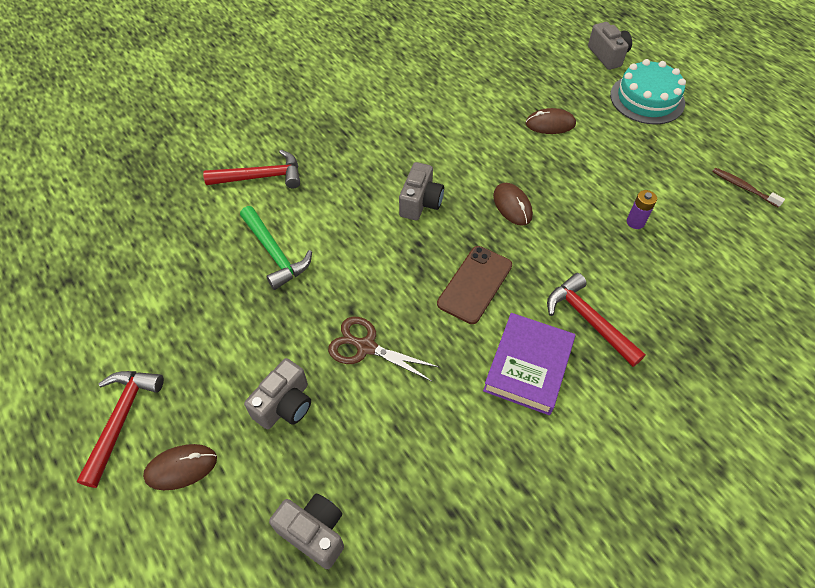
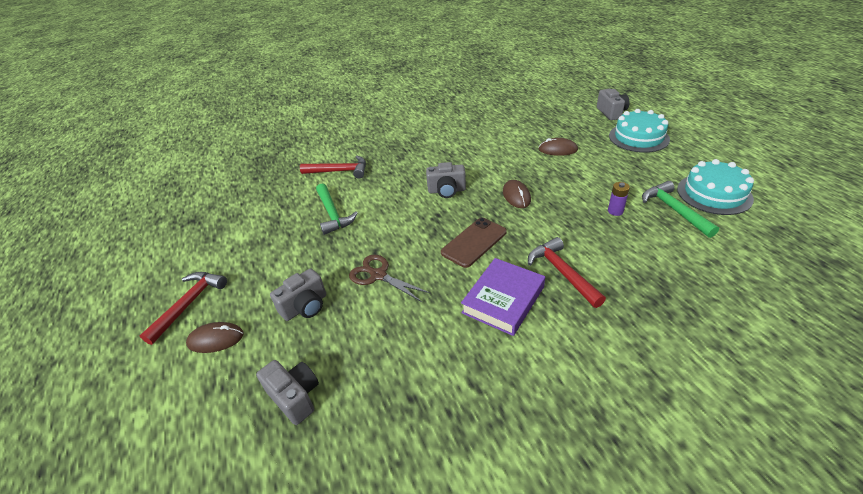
camera: 15 degrees right, 15 degrees down
(420, 202) = (446, 191): grey camera -> grey camera turned 60 degrees clockwise
(701, 215) = (674, 210): none -> green hammer
(743, 187) = (714, 194): brown toothbrush -> turquoise cake

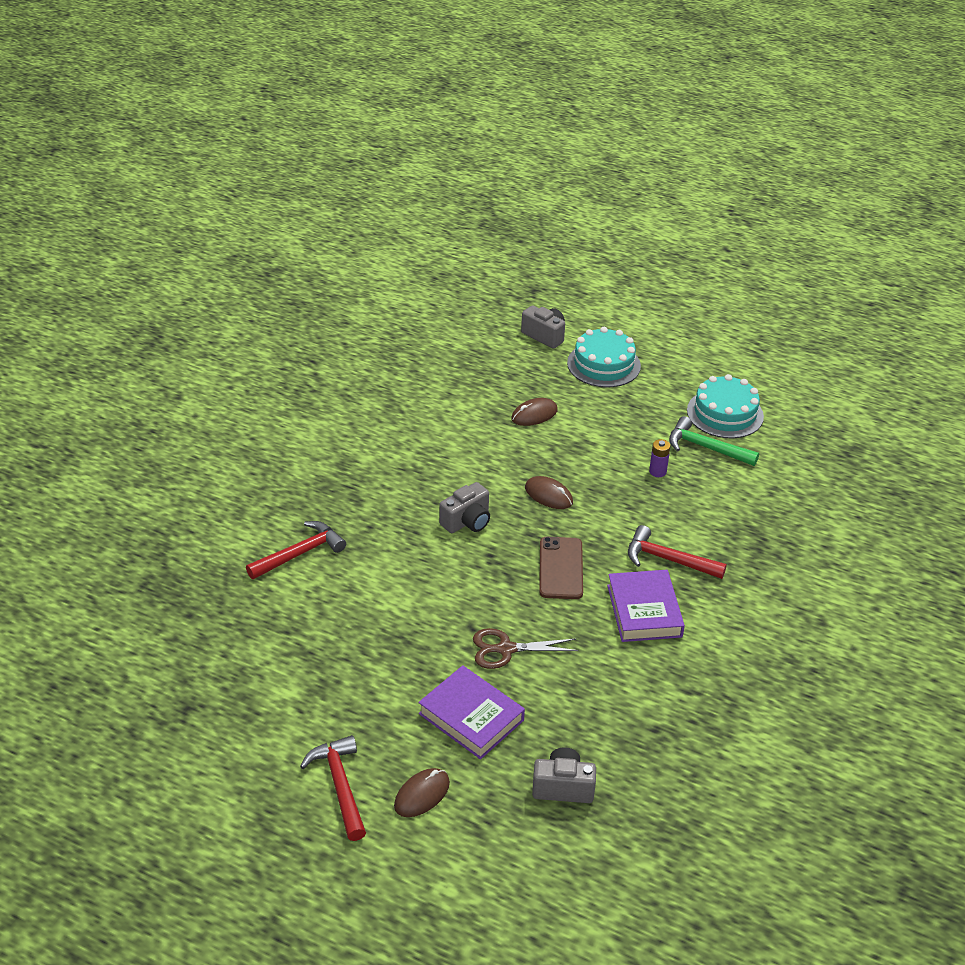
camera: 45 degrees left, 0 degrees up
(305, 306) = (471, 717): grey camera -> purple book
(333, 214) = (368, 611): green hammer -> none

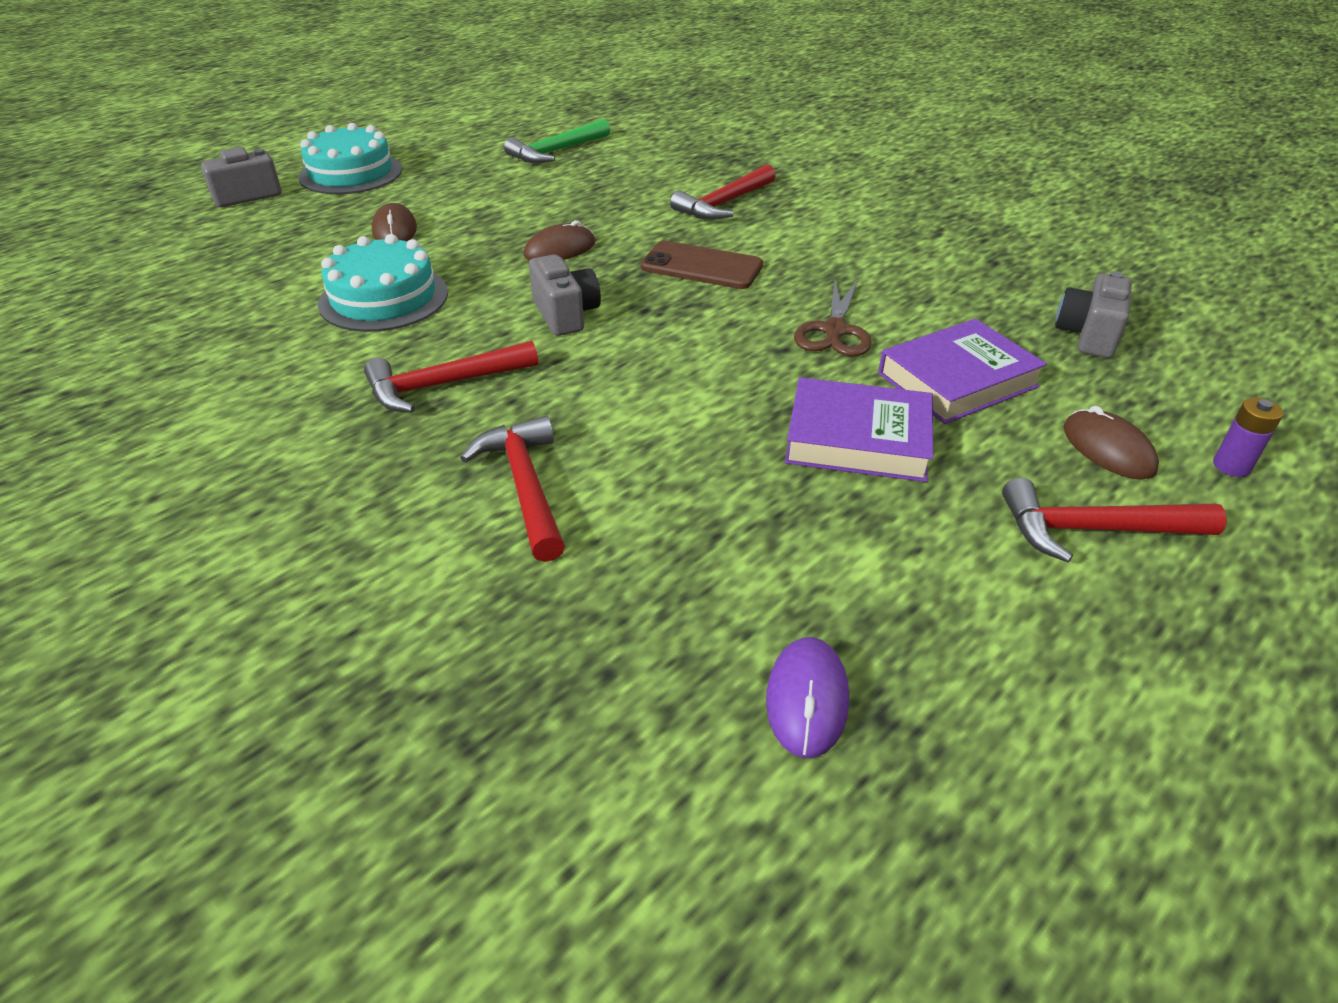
camera: 70 degrees left, 0 degrees up
(190, 681) = (807, 699): none -> purple mouse
(372, 496) = (443, 385): none -> red hammer
(644, 611) = (801, 232): purple book -> purple book (858, 439)
(657, 471) = (573, 181): purple battery -> purple battery (1231, 466)
(725, 413) = (510, 133): turquoise cake -> turquoise cake (384, 298)

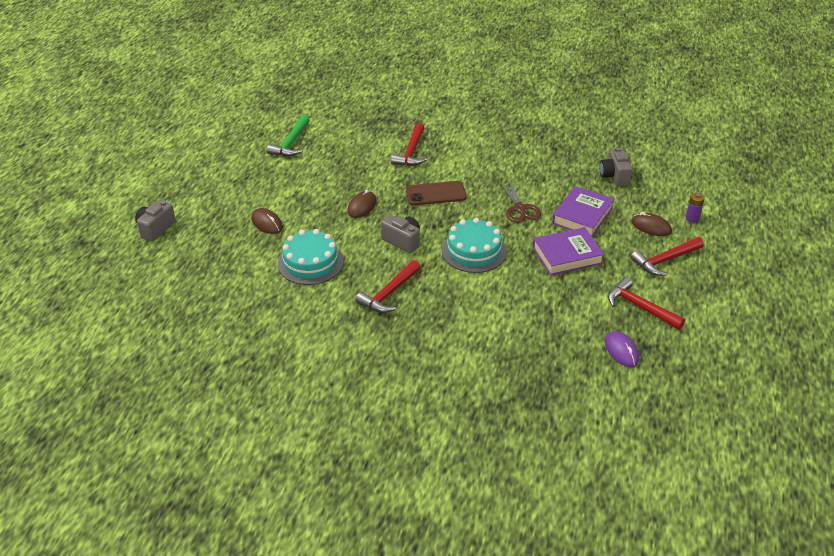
camera: 30 degrees left, 0 degrees up
(351, 173) = (194, 195): turquoise cake -> turquoise cake (474, 251)
(525, 486) = (468, 321): red hammer -> red hammer (640, 307)

